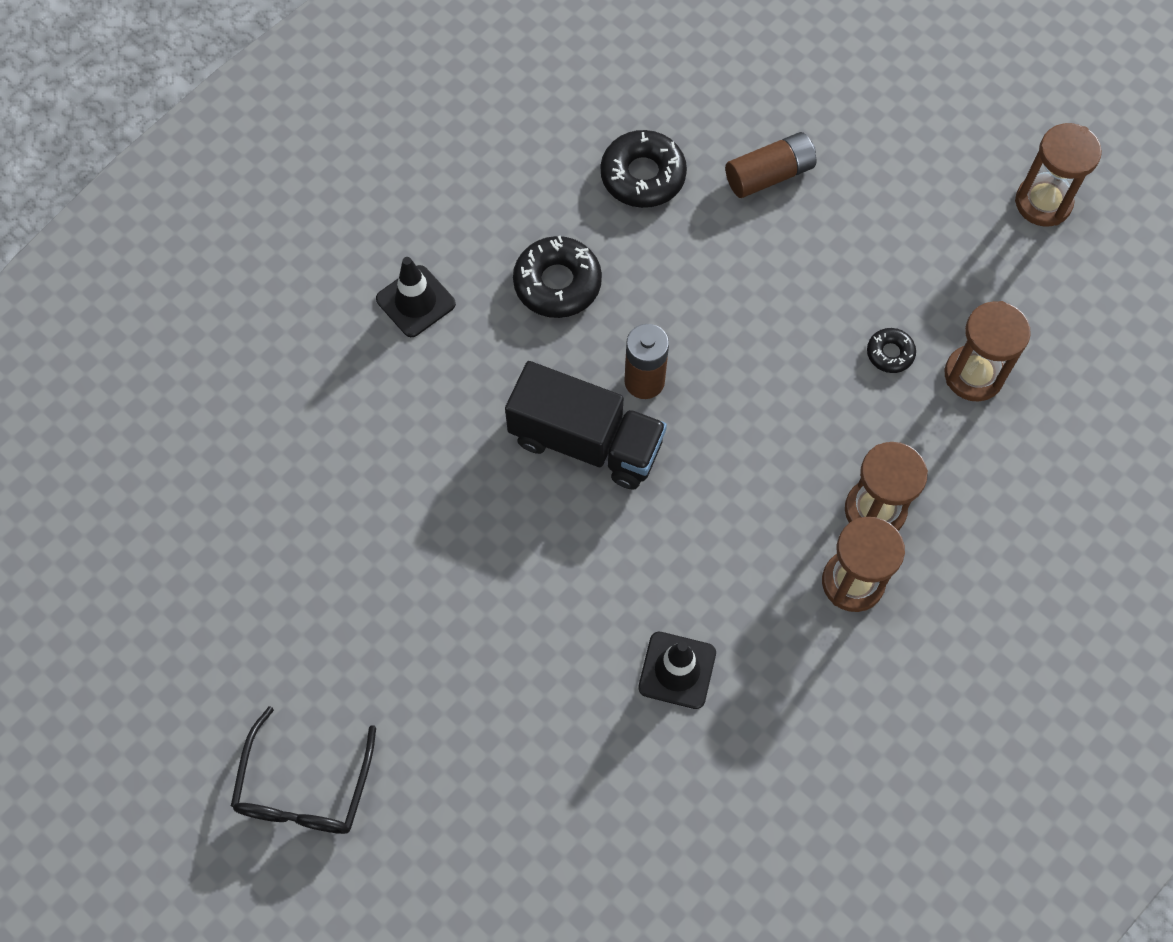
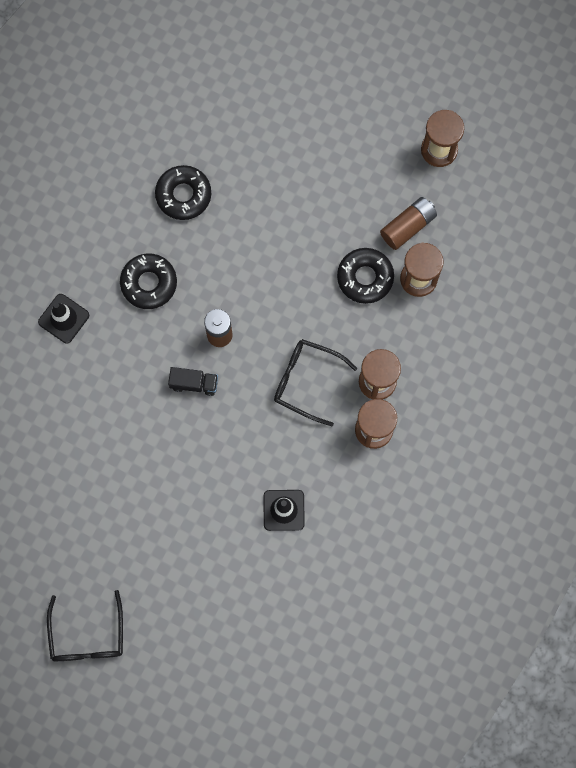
camera: 15 degrees left, 10 degrees up
(586, 442) = (194, 383): black truck -> black truck, size x0.51
(763, 482) = (307, 381): none -> black glasses
(769, 175) = (263, 174): brown battery -> brown battery (408, 226)
(890, 353) = (365, 277): black donut -> black donut, size x1.85

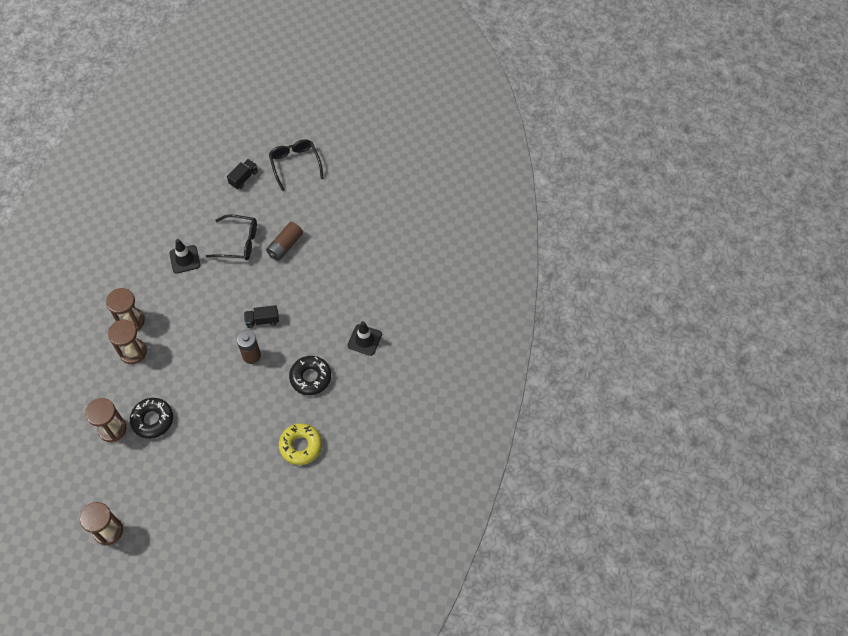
camera: 165 degrees right, 15 degrees down
(171, 631) = (243, 178): none -> black truck
(183, 195) = (301, 446): black donut -> yellow donut
(307, 381) = (183, 340): black glasses -> black glasses (238, 242)
(408, 226) = (125, 465): brown battery -> brown battery (285, 246)

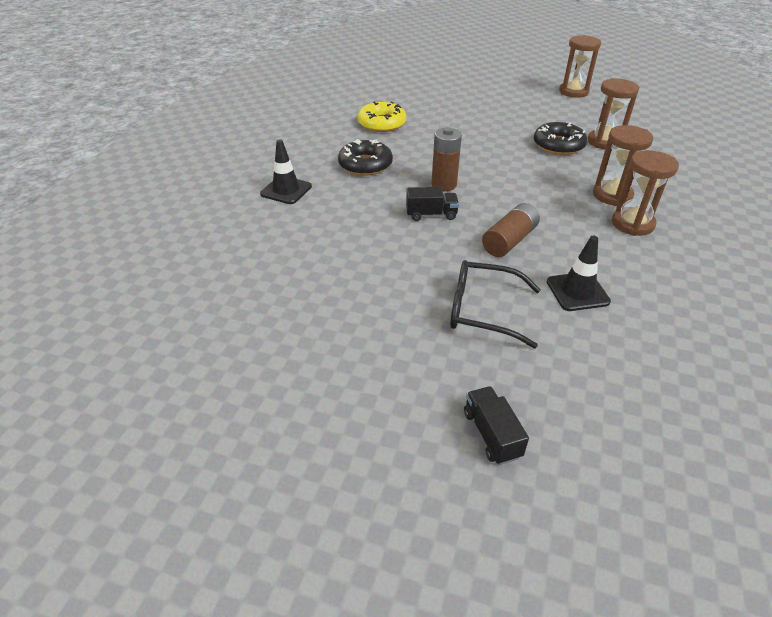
camera: 175 degrees left, 20 degrees down
(243, 178) = (491, 434): black truck -> black truck turned 120 degrees clockwise
(285, 246) = (394, 300): brown battery -> brown battery (509, 241)
(295, 164) = (365, 459): black glasses -> none

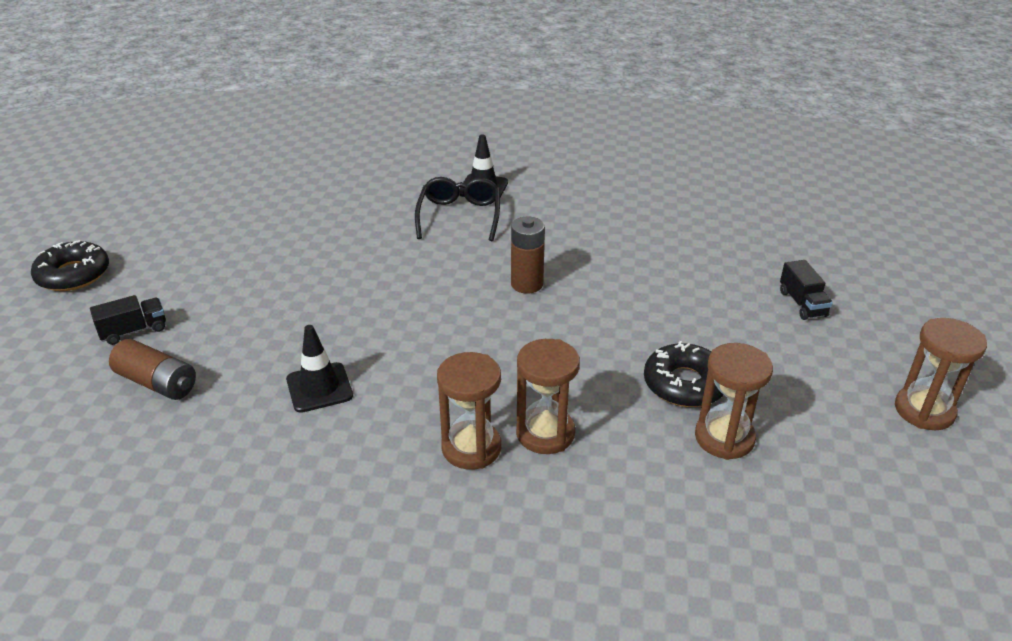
camera: 80 degrees right, 5 degrees down
(365, 165) = (554, 226): black donut -> black donut (73, 274)
(382, 123) = (669, 226): yellow donut -> none
(431, 214) = (457, 279): black truck -> black truck (802, 304)
(484, 311) = (288, 322): black glasses -> black glasses (459, 216)
(509, 241) = (413, 337): brown battery -> brown battery (157, 383)

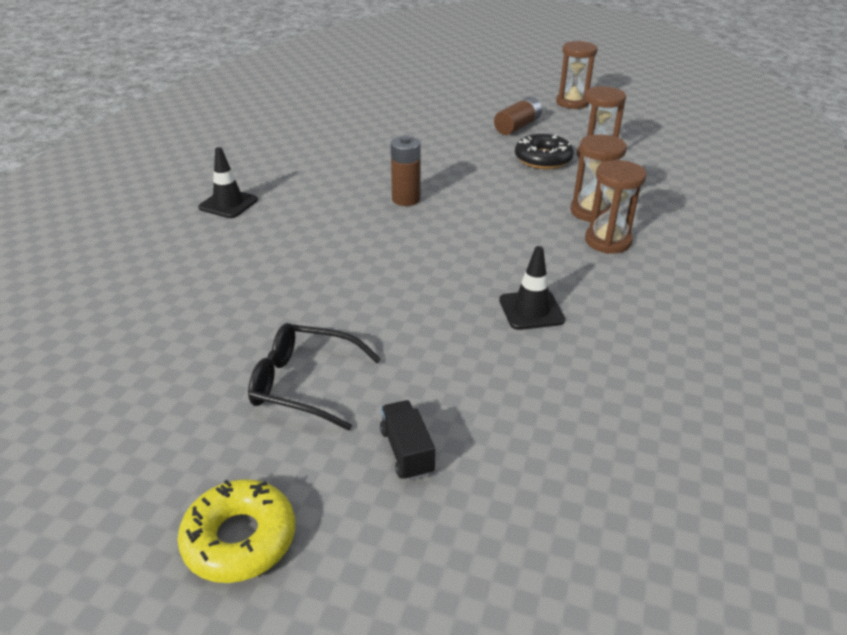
camera: 80 degrees left, 0 degrees up
(73, 274) = (240, 539): black donut -> yellow donut
(157, 383) = (511, 421): brown battery -> brown battery (517, 126)
(459, 216) = (275, 220): black glasses -> black glasses (305, 384)
(802, 304) = (465, 111): black truck -> none

